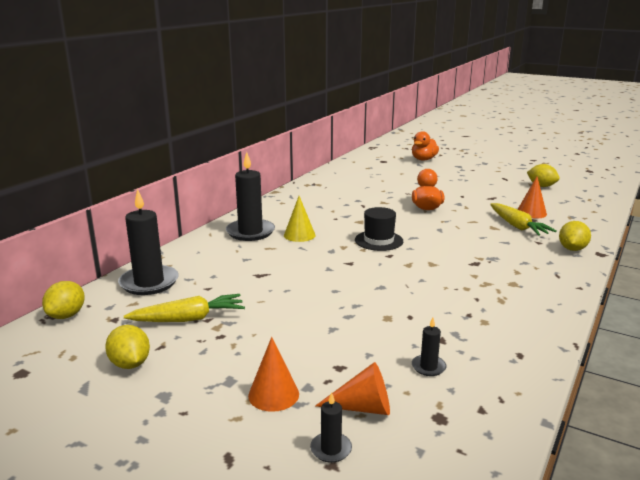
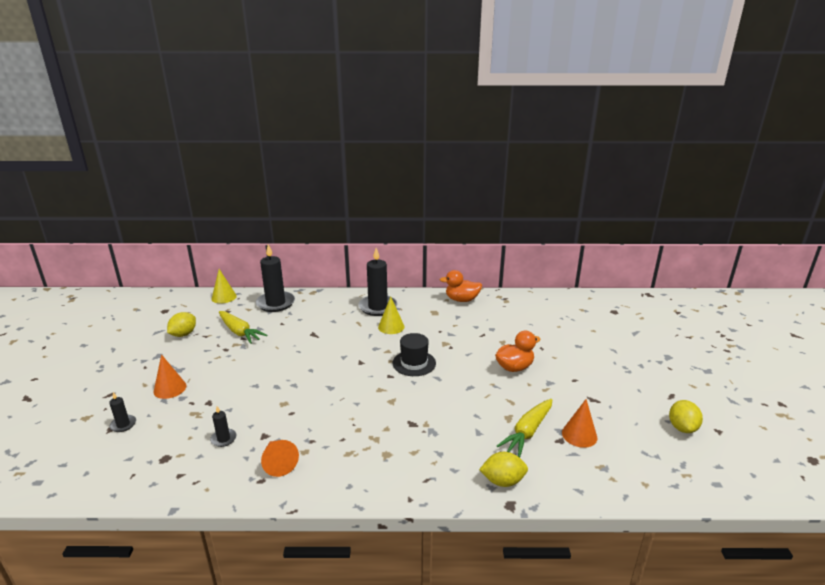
camera: 60 degrees right, 5 degrees up
(66, 315) = (224, 297): yellow lemon -> yellow cone
(362, 407) = (166, 424): orange cone -> orange cone (278, 462)
(423, 159) = (655, 331): orange duck -> orange duck (461, 300)

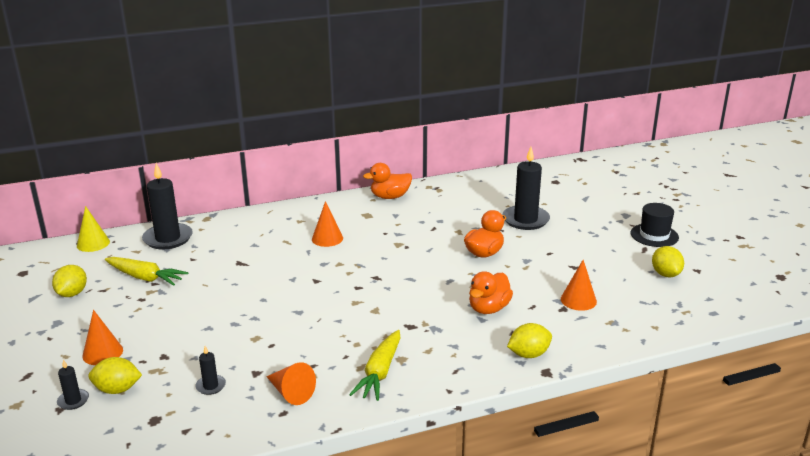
camera: 20 degrees left, 0 degrees up
(158, 423) = (117, 389): none -> yellow lemon
(378, 307) = (298, 221): black candle -> black candle (525, 220)
(391, 327) = (327, 238): yellow cone -> orange cone
(414, 363) = (376, 270): black hat -> black hat (654, 235)
(490, 423) = (488, 308): none -> orange duck
(527, 432) = (529, 308): yellow carrot -> yellow carrot (380, 372)

